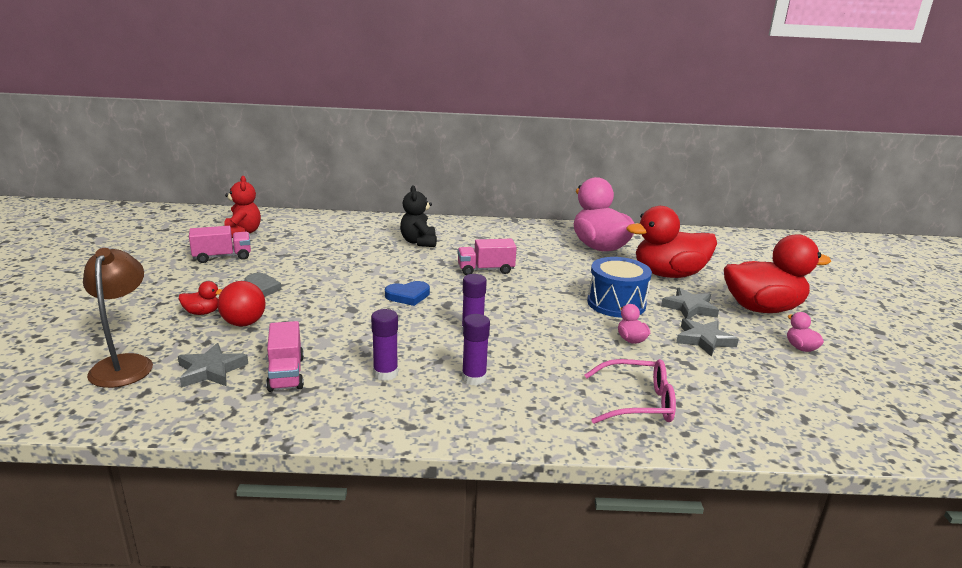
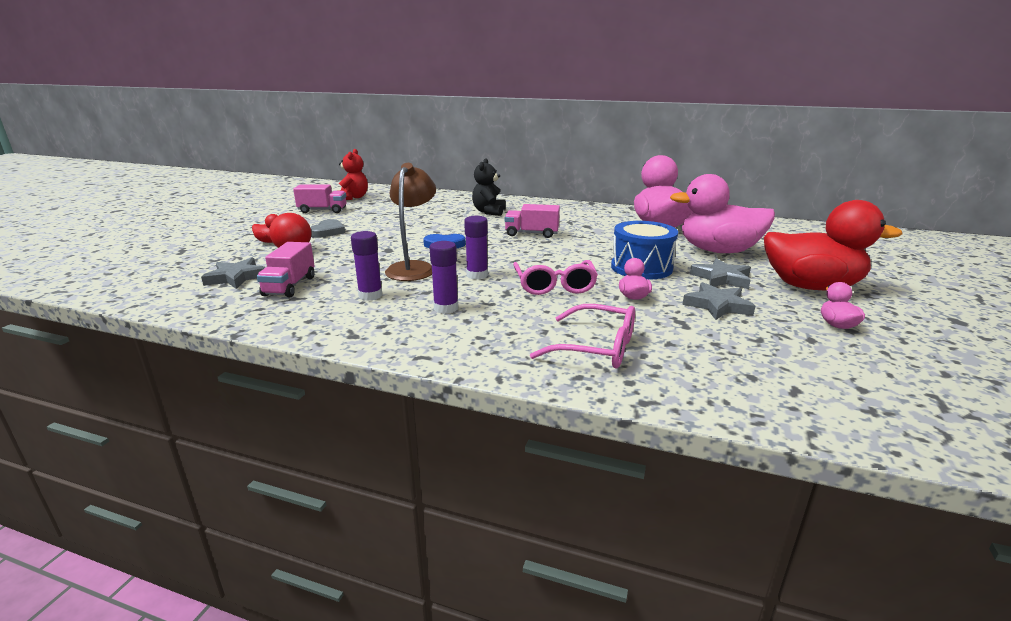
camera: 20 degrees right, 0 degrees up
(124, 364) = (181, 267): brown lamp -> brown lamp (413, 268)
(554, 336) = (554, 285): none -> pink glasses
(668, 274) = (718, 251): red duck -> pink duck

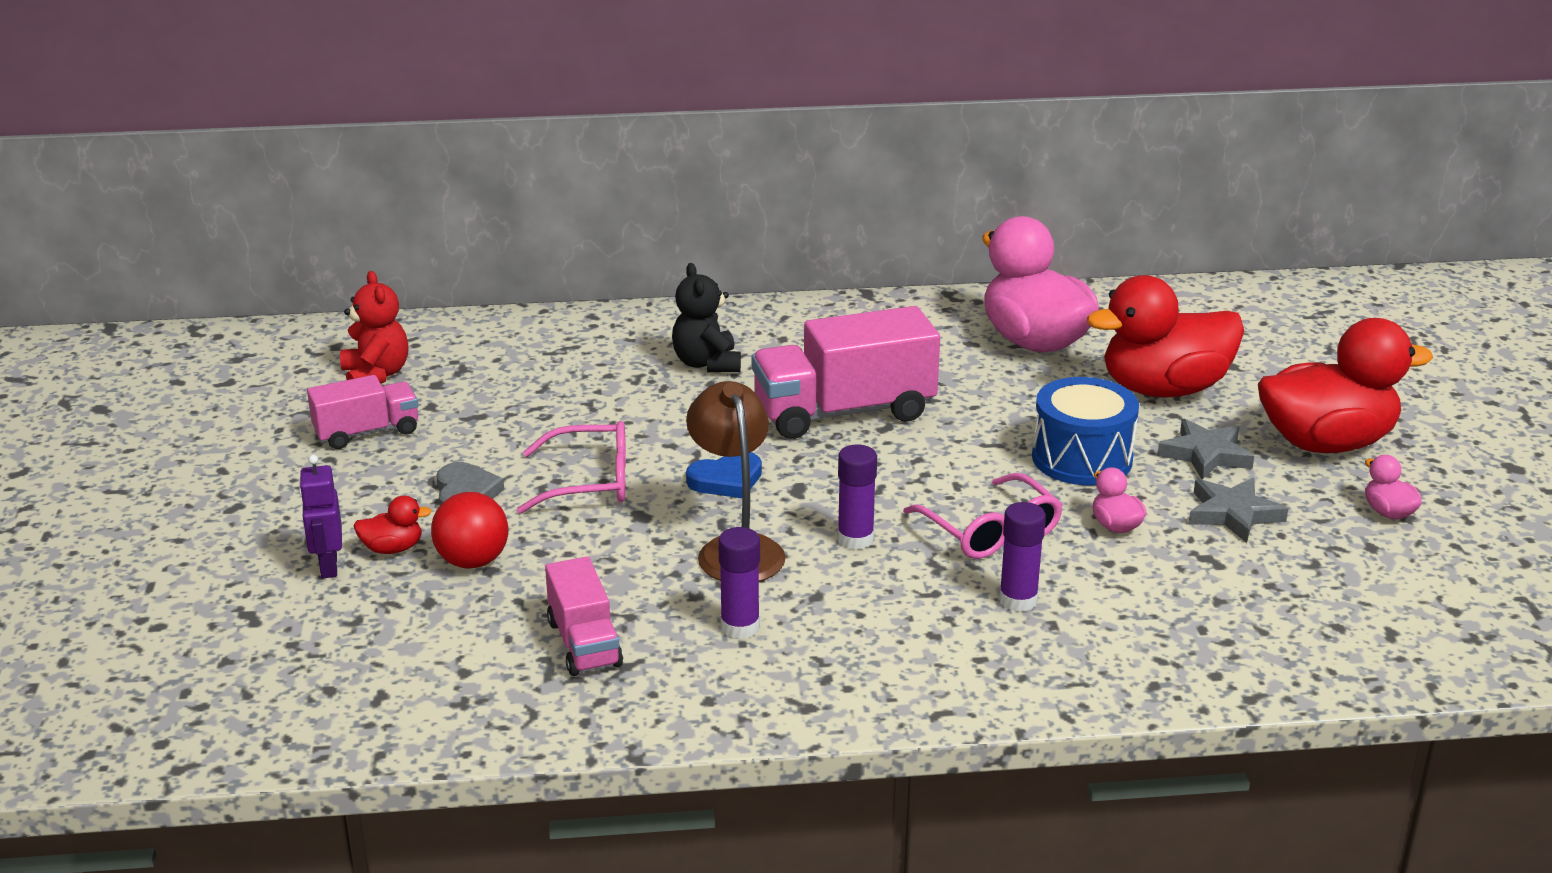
camera: 25 degrees left, 5 degrees up
(236, 277) = (463, 650): grey star -> none
(237, 242) = (328, 566): none -> purple robot
(446, 308) = (880, 620): purple glue stick -> purple glue stick (1018, 600)
(531, 234) = (844, 412): pink truck -> pink truck, size x1.77
(596, 348) = (1140, 634): pink glasses -> pink glasses (589, 482)
(718, 251) = (1163, 389): pink duck -> red duck

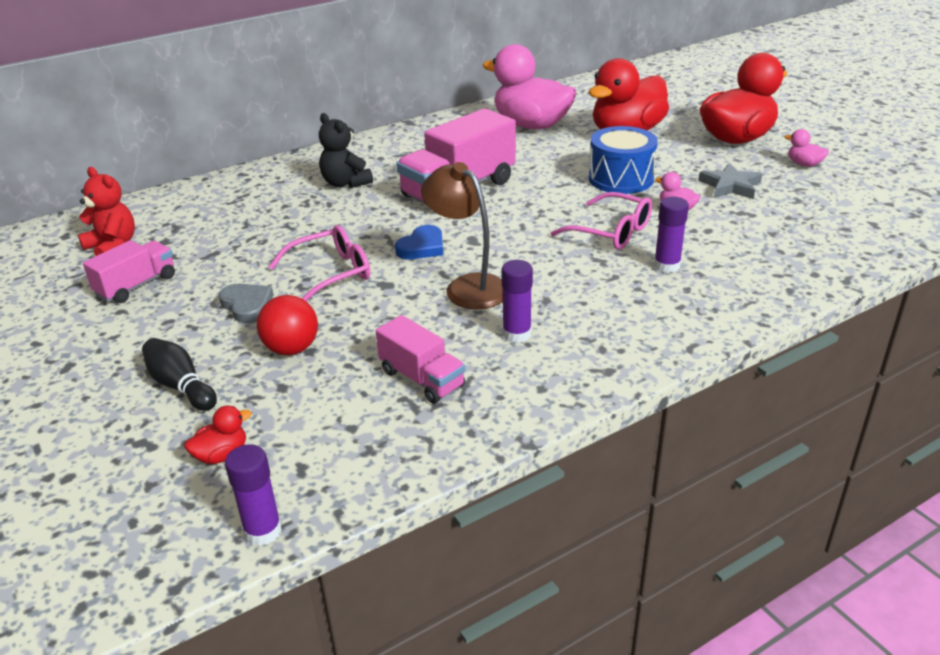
camera: 25 degrees left, 5 degrees up
(328, 566) = (181, 386): purple robot -> black bowling pin
(393, 549) = (222, 358): red duck -> red duck (221, 455)
(855, 539) = (537, 259): purple glue stick -> purple glue stick (263, 531)
(1205, 454) = (683, 160): grey star -> none

